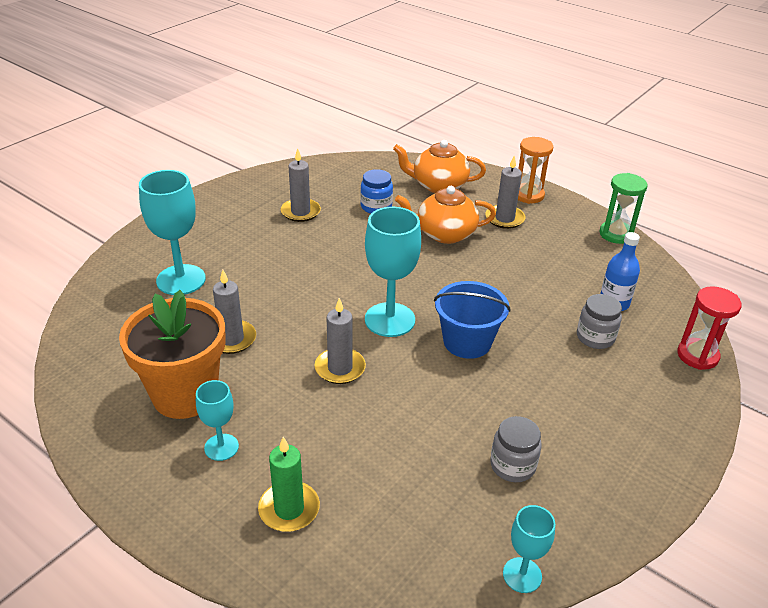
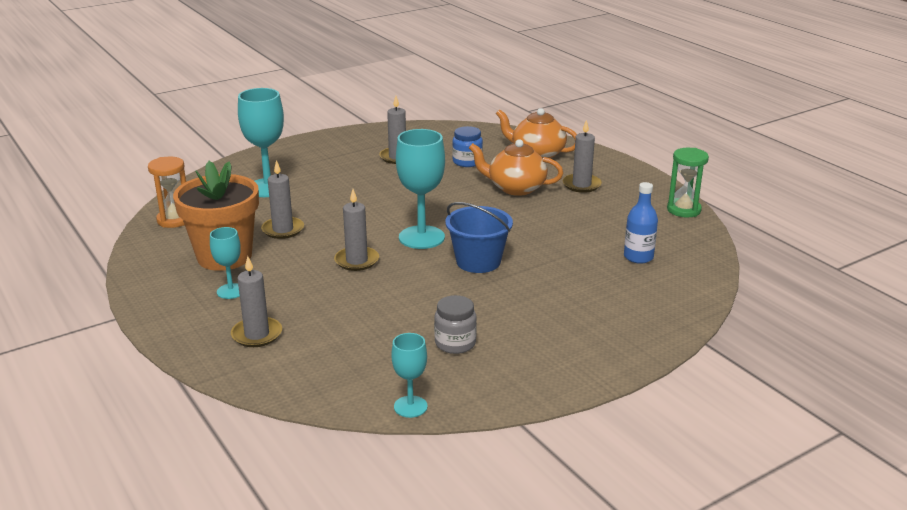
camera: 20 degrees right, 10 degrees down
(289, 509) = (257, 334): green candle -> grey candle
(528, 195) = (619, 171): orange hourglass -> orange hourglass (174, 220)
(595, 337) = (599, 277): grey jar -> none
(697, 356) = (689, 304): red hourglass -> none

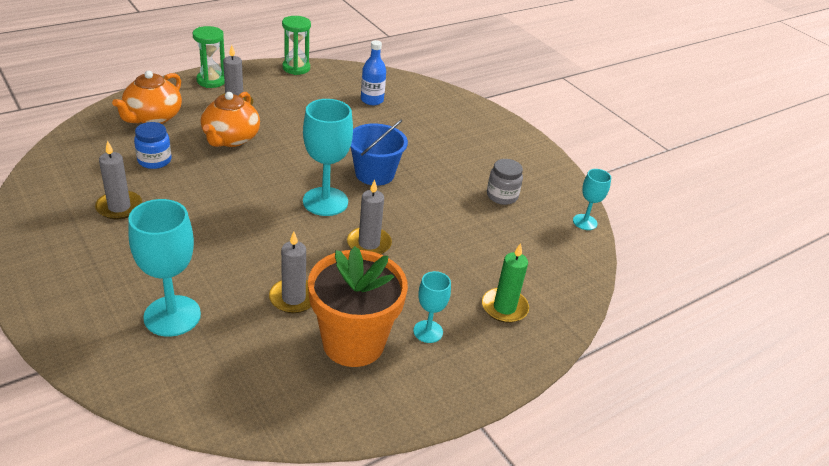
camera: 95 degrees left, 10 degrees up
(174, 220) = (248, 402): orange hourglass -> none
(257, 334) = (504, 307): grey candle -> green candle
(621, 171) = (211, 81): none -> green hourglass

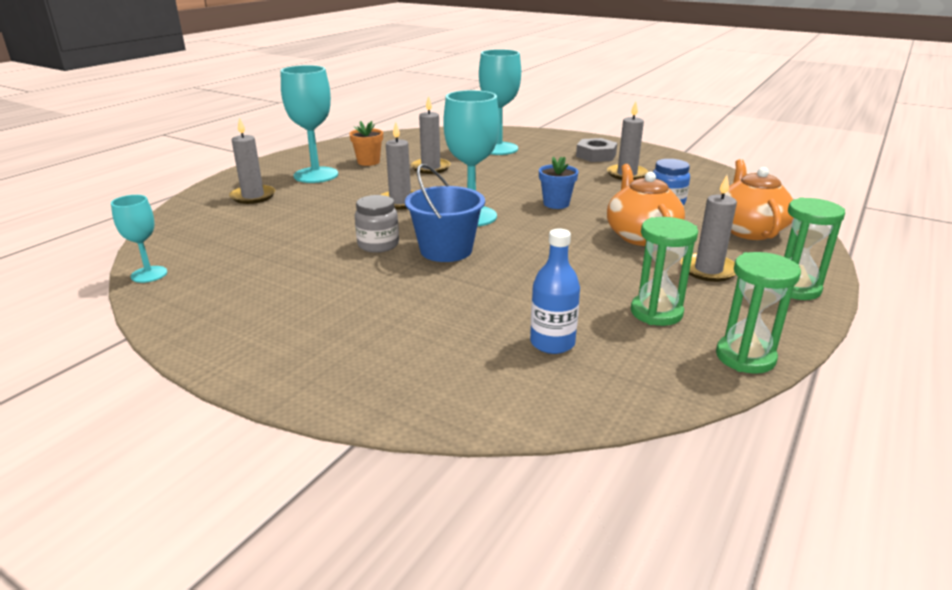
camera: 160 degrees right, 10 degrees down
(90, 253) = (596, 155): none -> grey nut
(241, 191) = (556, 204): none -> blue flower pot
(303, 95) = (656, 312): none -> green hourglass
(353, 343) = (368, 162): orange flower pot -> orange flower pot, size x0.47
(428, 331) = (316, 175): turquoise goblet -> turquoise goblet, size x1.80
(502, 196) = (270, 271): grey jar -> grey jar (378, 245)
(504, 307) = (253, 196): green candle -> grey candle

